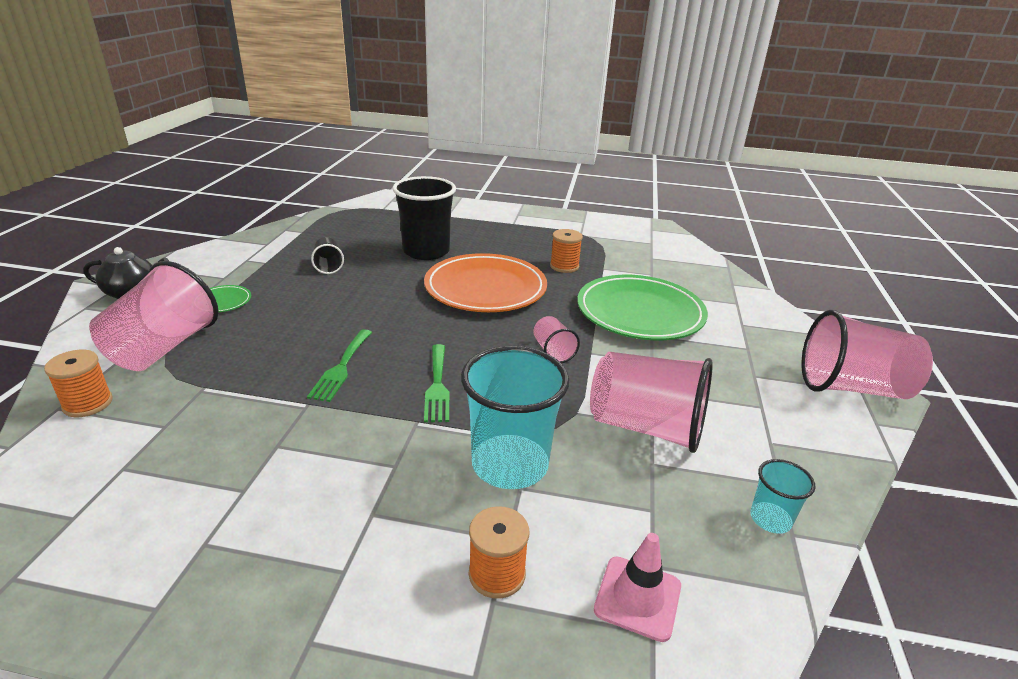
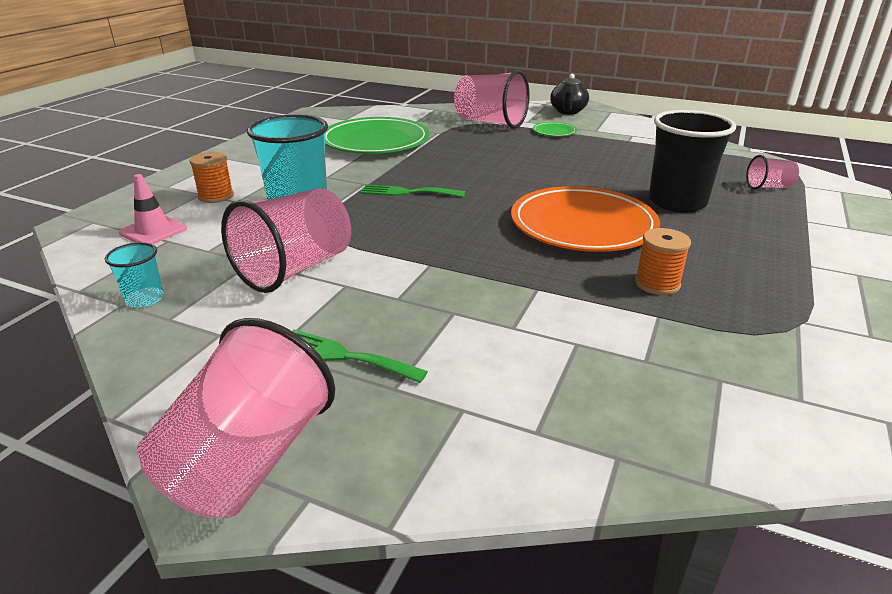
camera: 105 degrees right, 0 degrees up
(88, 404) = (435, 113): orange spool -> none
(328, 266) = (625, 161): black cup -> none
(341, 367) = (447, 164): green fork -> green fork (344, 356)
(553, 351) = (439, 244): pink cup -> pink cup (768, 187)
(640, 313) = (513, 317): green plate -> green plate (375, 141)

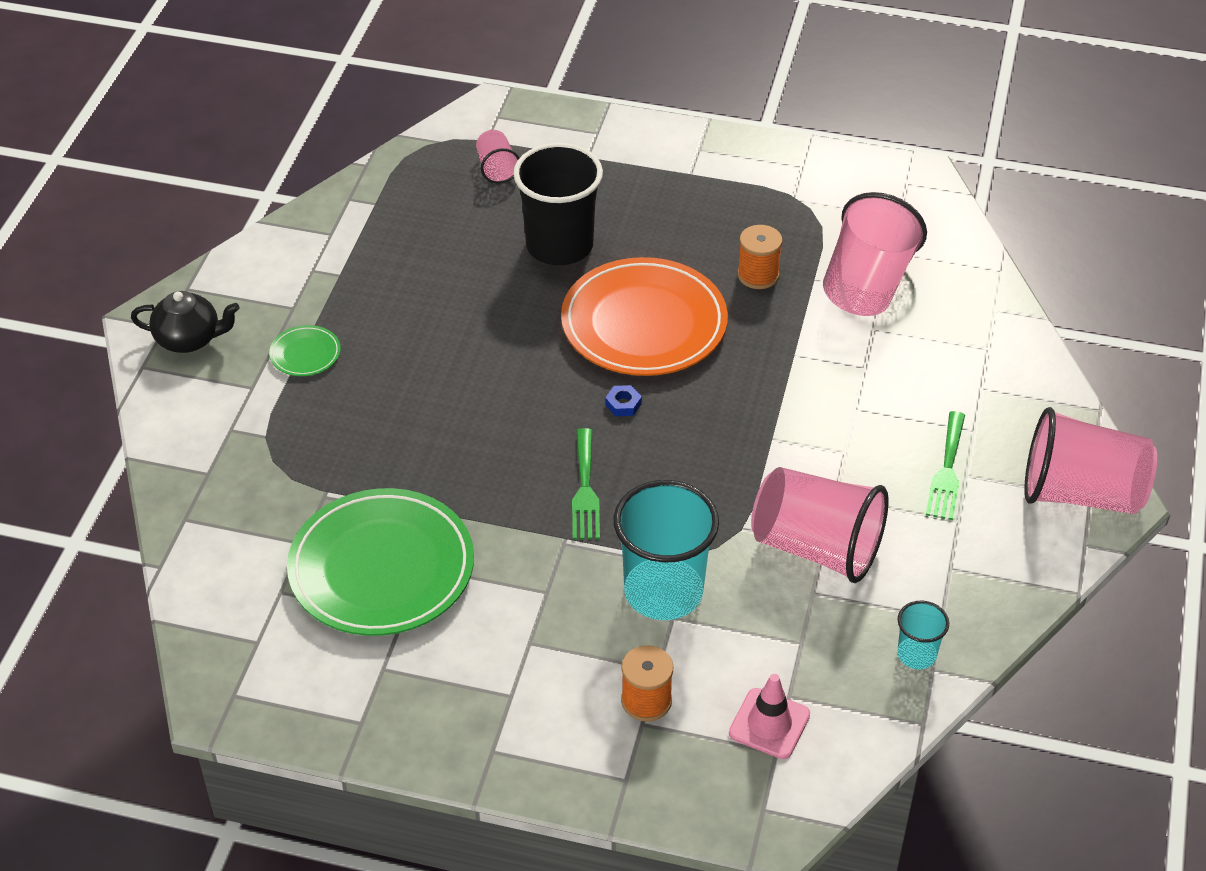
camera: 100 degrees left, 15 degrees up
(489, 210) = (623, 404): none -> blue nut
(490, 122) = (261, 433): pink cup -> pink cup (867, 285)

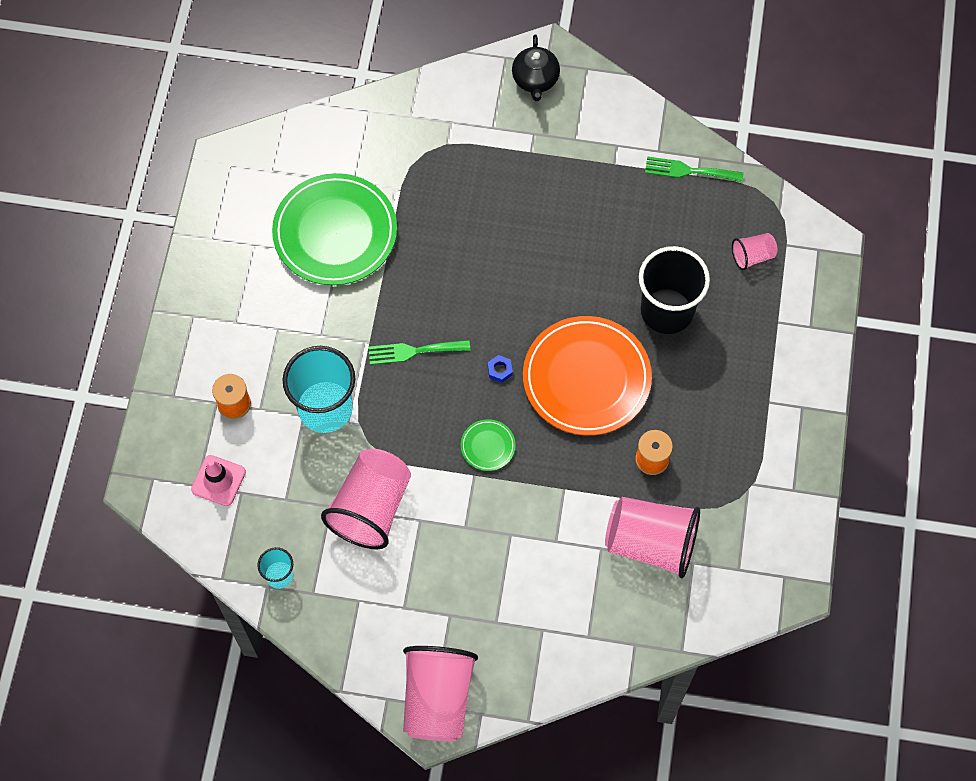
camera: 85 degrees right, 20 degrees up
(305, 354) = (529, 155): green plate -> green plate (488, 446)
(947, 471) = (453, 601): green fork -> green fork (688, 171)

